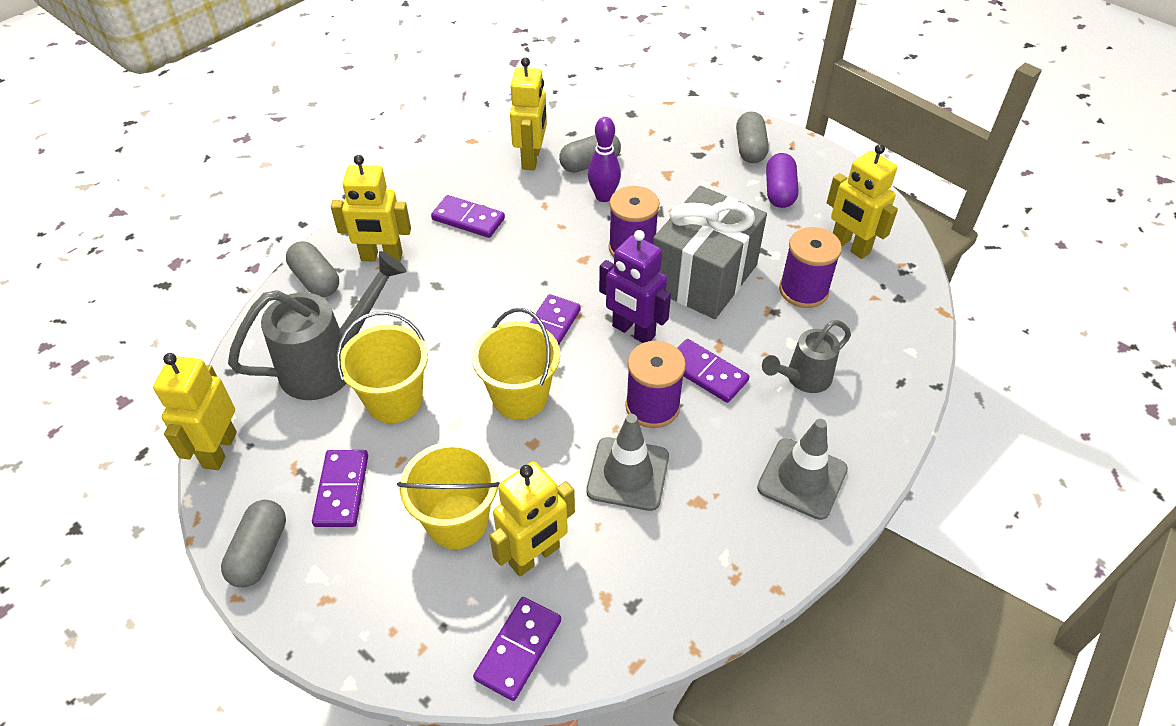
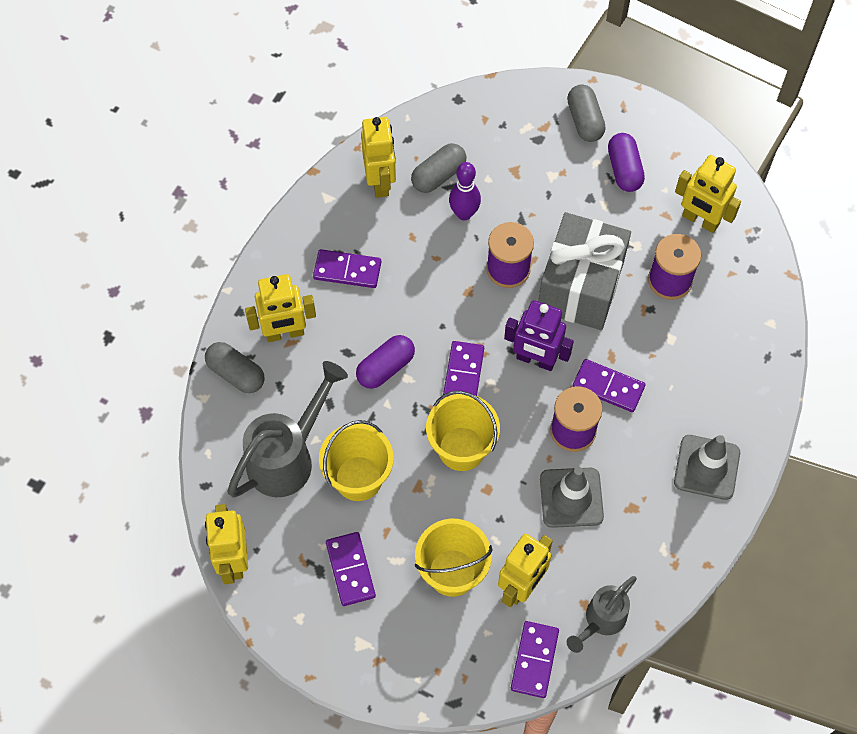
camera: 15 degrees left, 15 degrees up
(260, 552) = (310, 637): grey capsule -> none
(469, 306) = (385, 368): none -> purple capsule
(802, 379) = (688, 373): grey watering can -> grey watering can (601, 621)

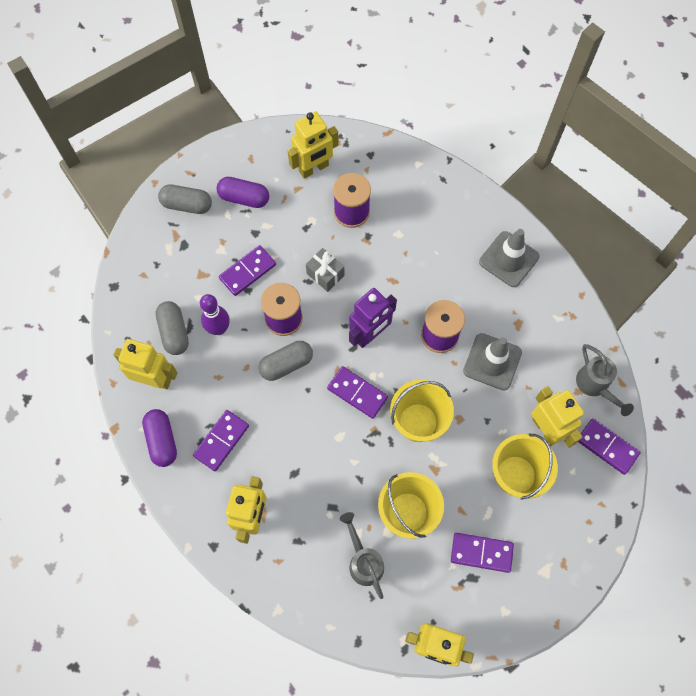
camera: 65 degrees left, 5 degrees up
(236, 373) = (269, 573): grey capsule -> grey capsule (286, 364)
(288, 456) = (363, 561): grey watering can -> grey watering can, size x0.60
(385, 368) = (322, 449): purple capsule -> purple capsule (162, 440)
(580, 286) = (325, 274): grey gift -> grey gift, size x0.43
(608, 387) = (416, 294): purple domino -> purple domino (248, 272)

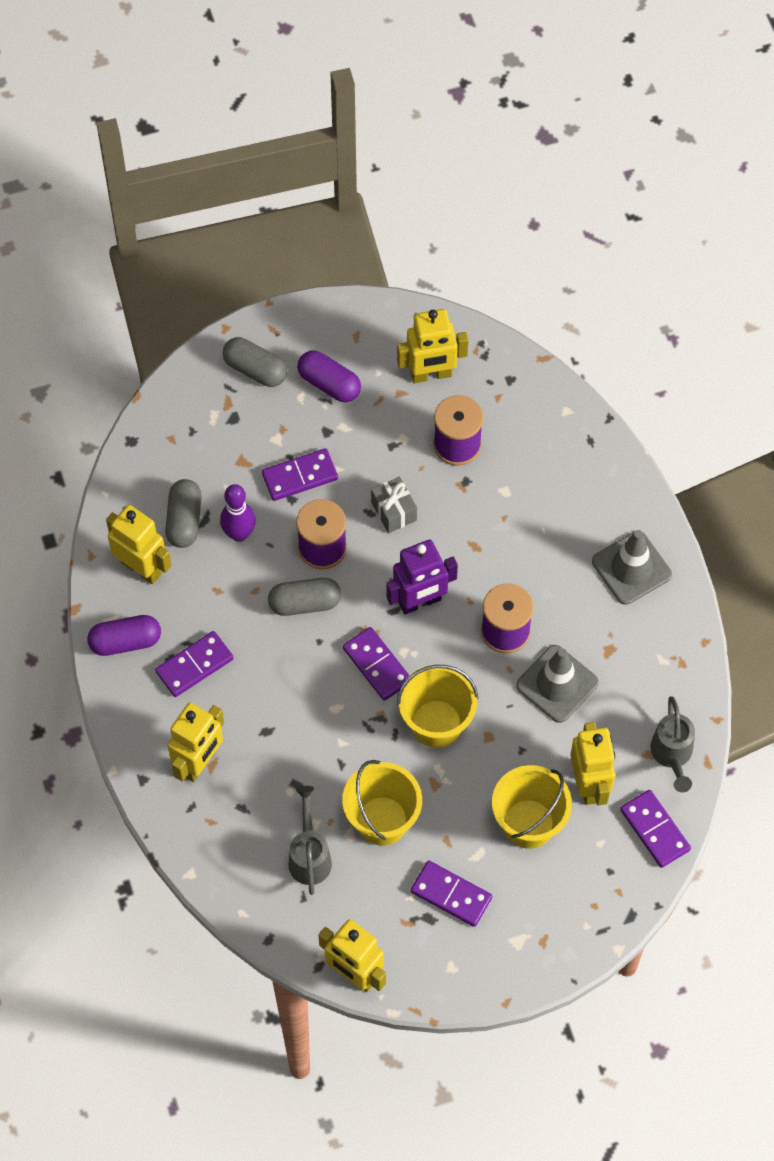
camera: 20 degrees right, 5 degrees down
(162, 440) = (125, 641): purple capsule -> purple capsule turned 75 degrees clockwise

